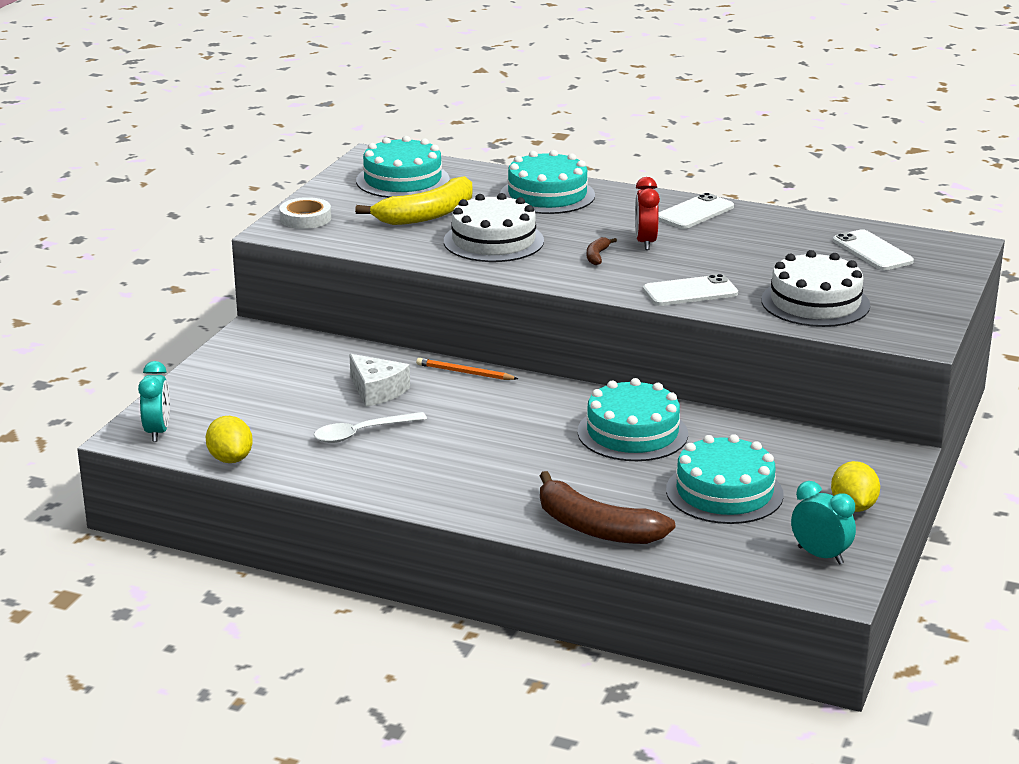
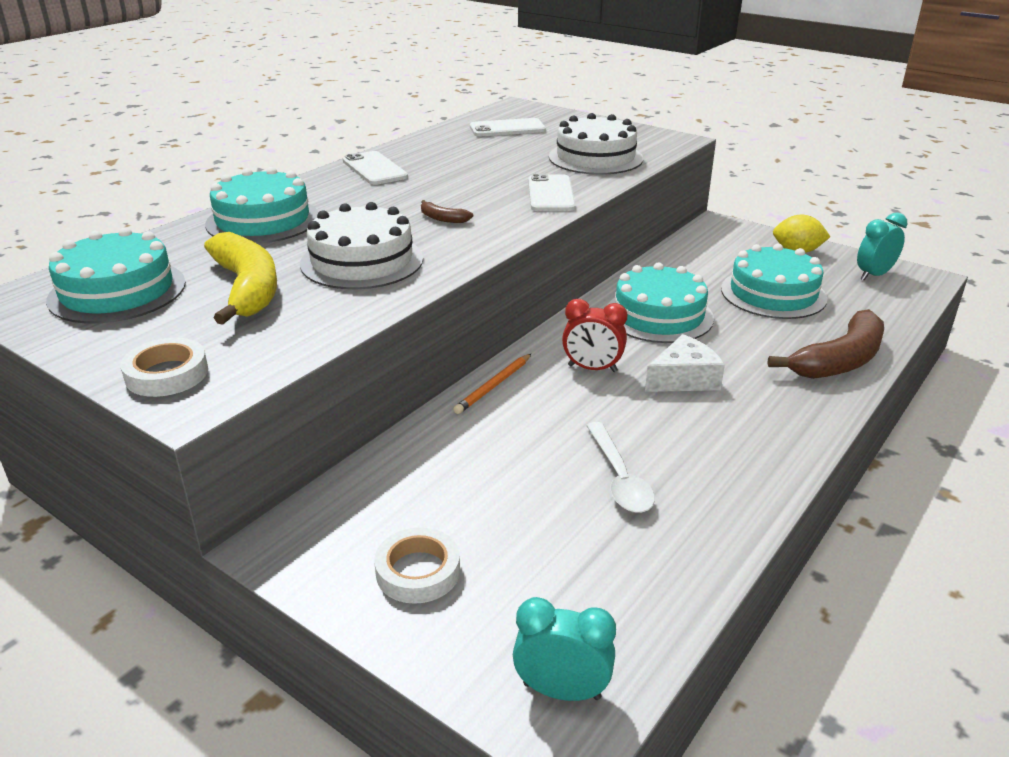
camera: 75 degrees left, 5 degrees up
(230, 459) = (667, 609): yellow lemon -> none
(242, 378) = (418, 571): none -> white tape
(377, 391) = (512, 452): white cheese -> white cheese (684, 379)
(645, 242) = (427, 195): red clock -> red clock (592, 368)

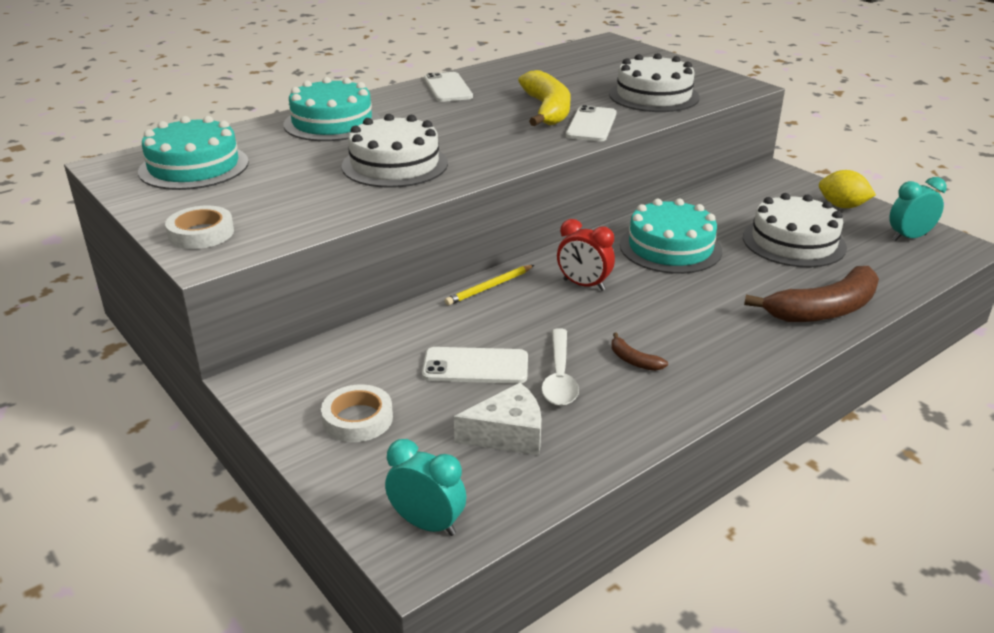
camera: 15 degrees right, 0 degrees up
(247, 288) = (292, 176): yellow banana -> yellow banana (547, 110)
(442, 218) = (482, 136): brown banana -> brown banana (633, 360)
(494, 386) = (490, 287): orange pencil -> yellow pencil
(507, 128) = (587, 62): white phone -> white phone (475, 366)
(684, 379) = (663, 305): white cheese -> white cheese (508, 434)
(773, 293) = (793, 242): turquoise cake -> white cake

